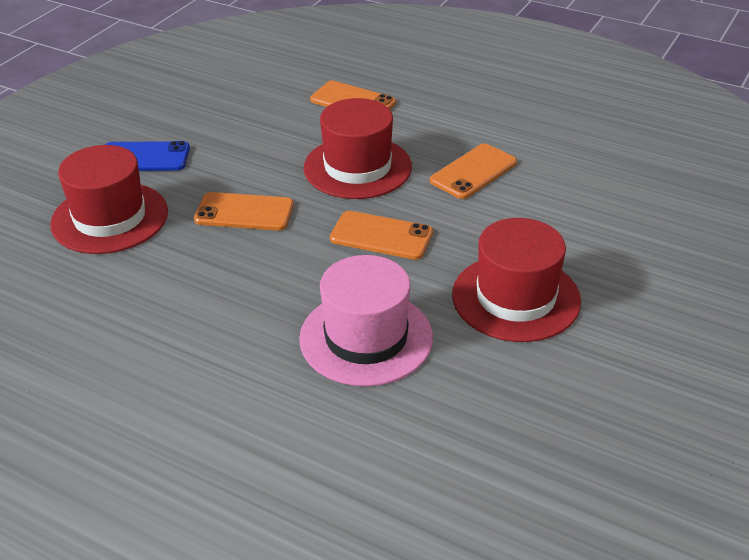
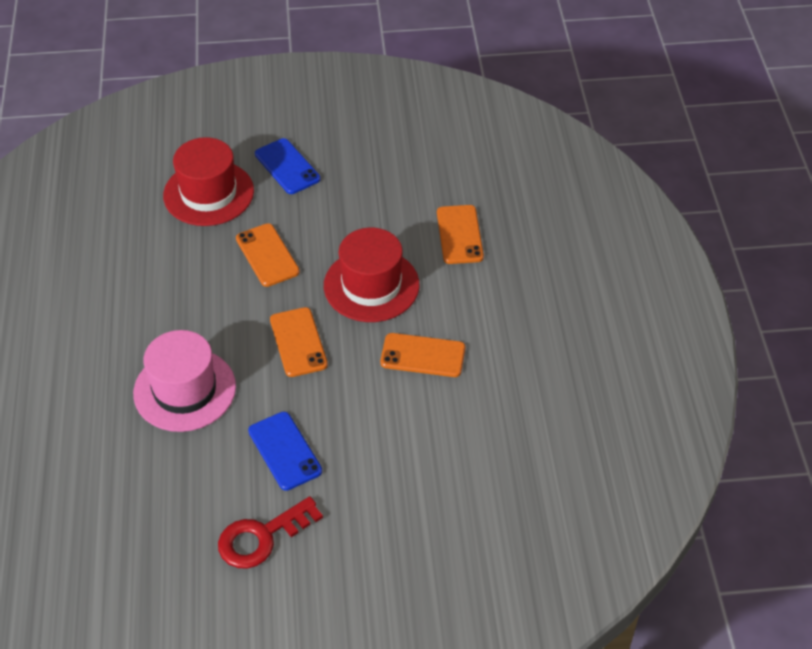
camera: 55 degrees right, 10 degrees up
(516, 298) = (285, 451): red hat -> blue phone
(618, 356) = (262, 537): none -> red key

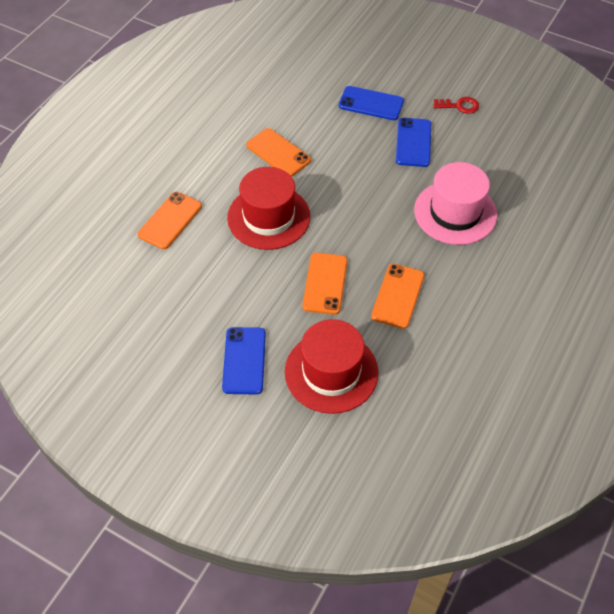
camera: 145 degrees left, 5 degrees up
(262, 537) = (459, 106): red key -> red key, size x0.61
(298, 342) = (353, 204): orange phone -> orange phone (398, 296)
(372, 477) = (371, 103): none -> blue phone

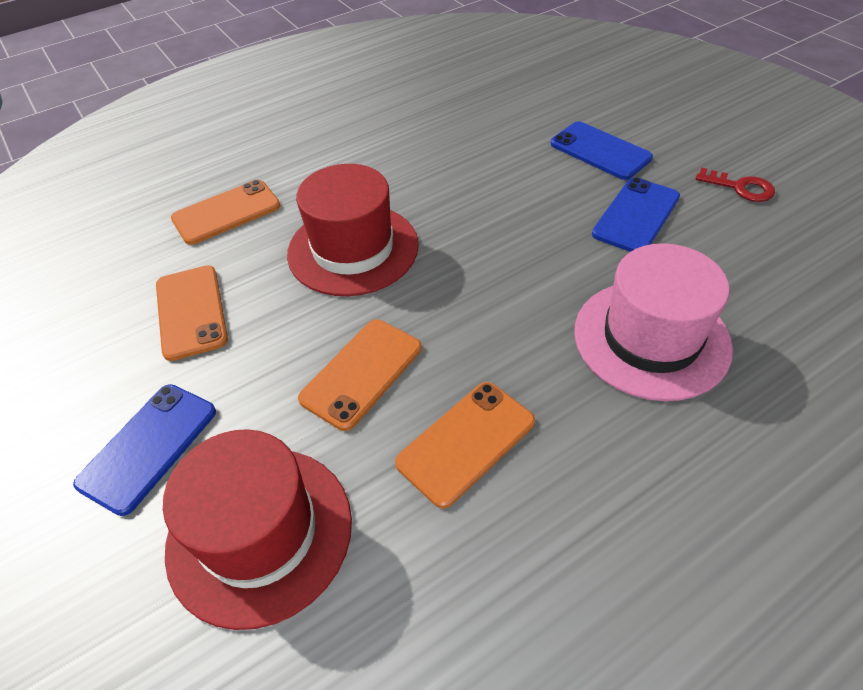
camera: 30 degrees right, 5 degrees down
(278, 153) = (428, 174): orange phone -> orange phone (191, 312)

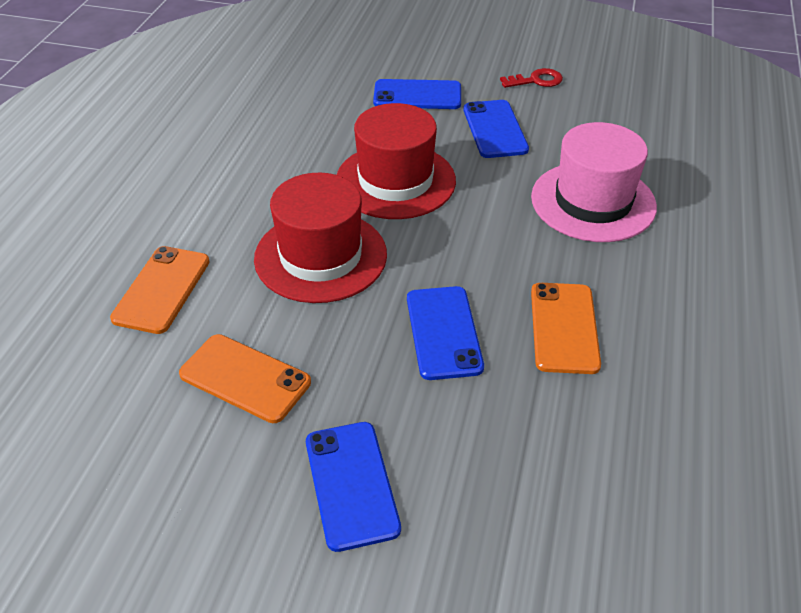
camera: 45 degrees left, 5 degrees down
(260, 533) = (509, 469): red hat -> red hat (395, 181)
(362, 373) = (443, 332): orange phone -> blue phone

